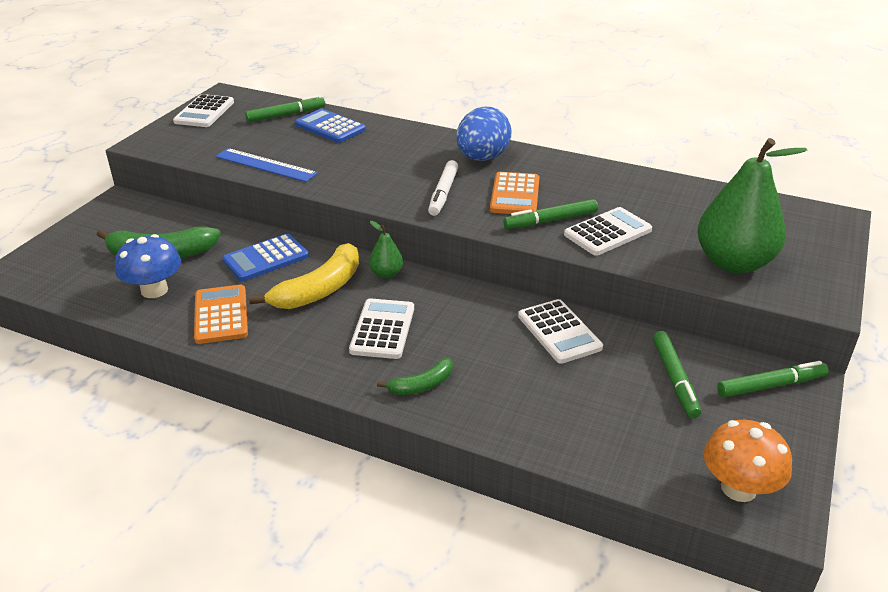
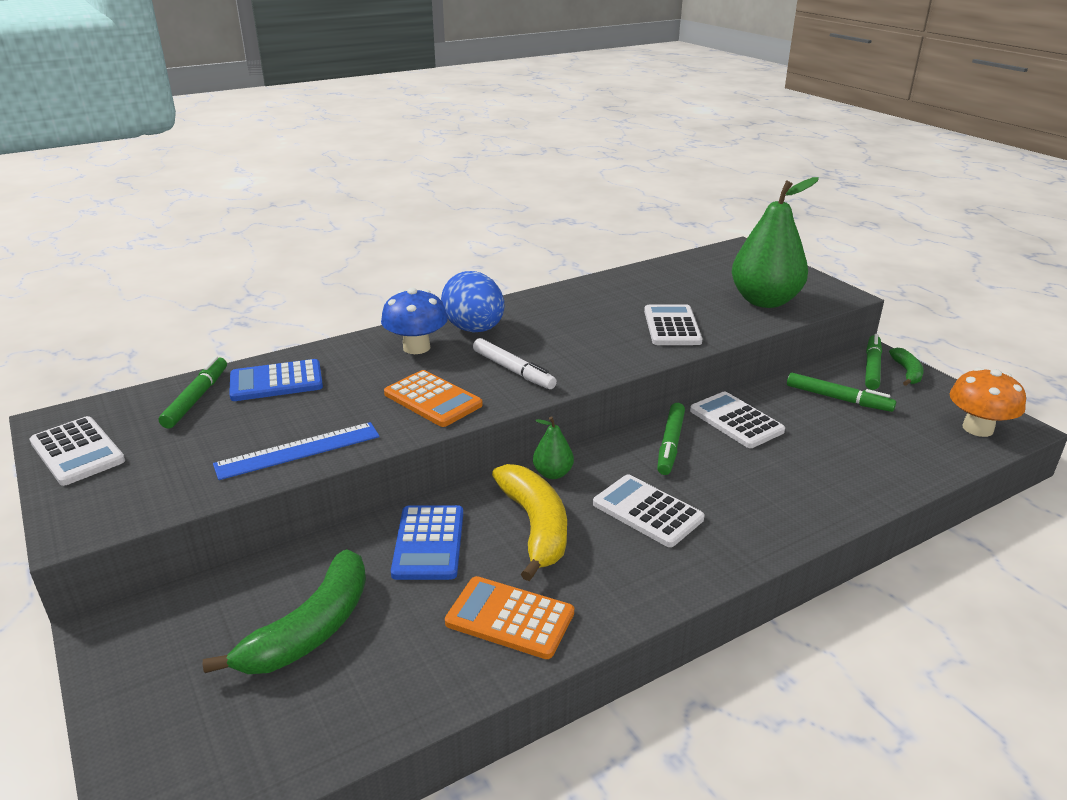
camera: 55 degrees left, 5 degrees down
(154, 290) = (391, 662): blue mushroom -> blue mushroom (416, 347)
(422, 385) = (756, 521): green banana -> green banana (907, 372)
(515, 195) = (562, 339): orange calculator -> orange calculator (433, 399)
(550, 221) = (625, 341): green marker -> green marker (670, 444)
(559, 332) = (736, 421): white calculator -> white calculator turned 135 degrees counterclockwise

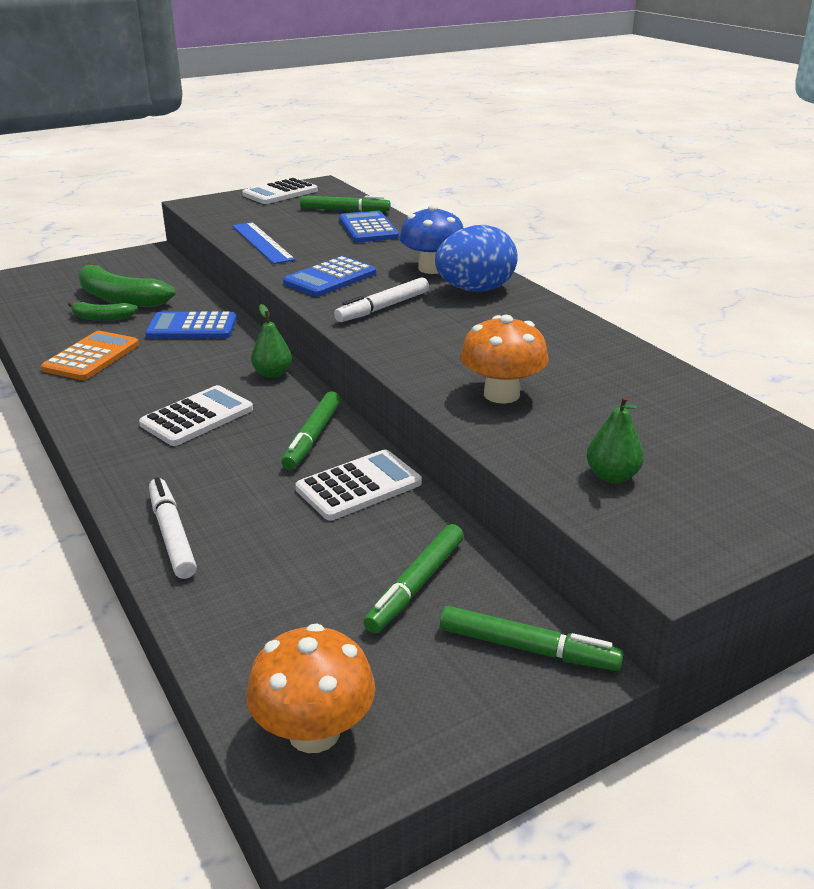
camera: 90 degrees right, 0 degrees up
(433, 399) = (330, 278): orange calculator -> blue calculator
(535, 527) = (195, 366): yellow banana -> none
(670, 444) = (312, 437): green marker -> green marker turned 90 degrees counterclockwise
(672, 326) = (501, 394): white calculator -> orange mushroom
(765, 301) = (612, 476): green pear -> green pear, size x0.45
(834, 501) = (172, 534): none -> white marker
(907, 372) = (514, 692): green banana -> green banana (101, 318)

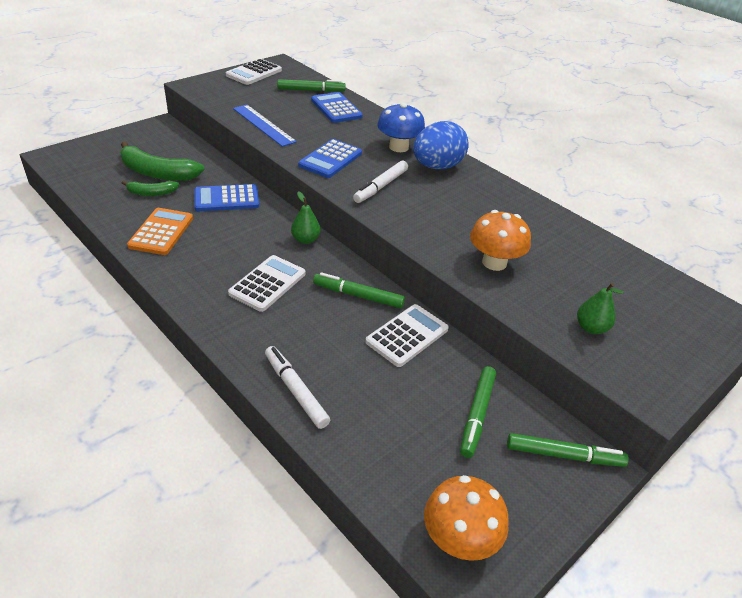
camera: 15 degrees left, 10 degrees up
(312, 437) = (358, 295): green marker -> green marker turned 105 degrees clockwise

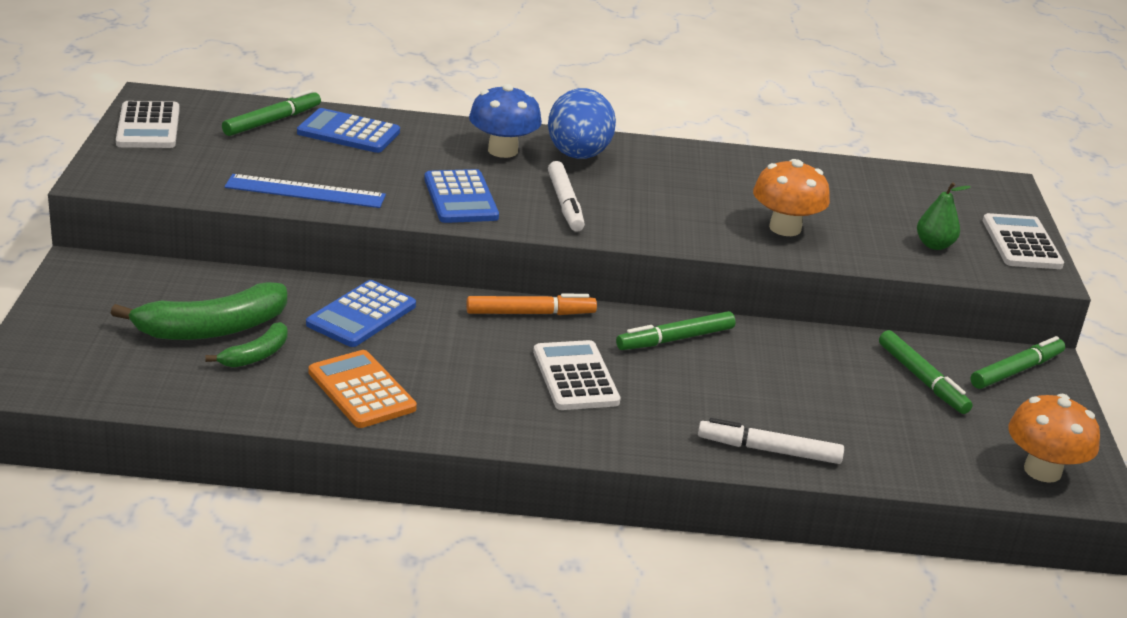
camera: 45 degrees left, 10 degrees down
(305, 240) = (530, 313): green pear -> orange marker
(407, 335) = (774, 350): white calculator -> white calculator (1021, 243)

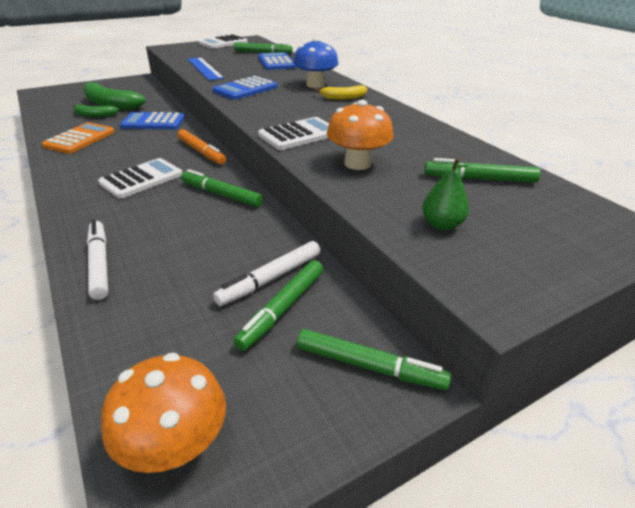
camera: 60 degrees right, 5 degrees up
(565, 204) = (278, 107): white marker -> white marker (270, 279)
(578, 155) = (343, 98): blue egg -> yellow banana
(870, 192) = (479, 179): none -> green marker
(1021, 243) = (538, 270): white calculator -> white calculator (299, 135)

